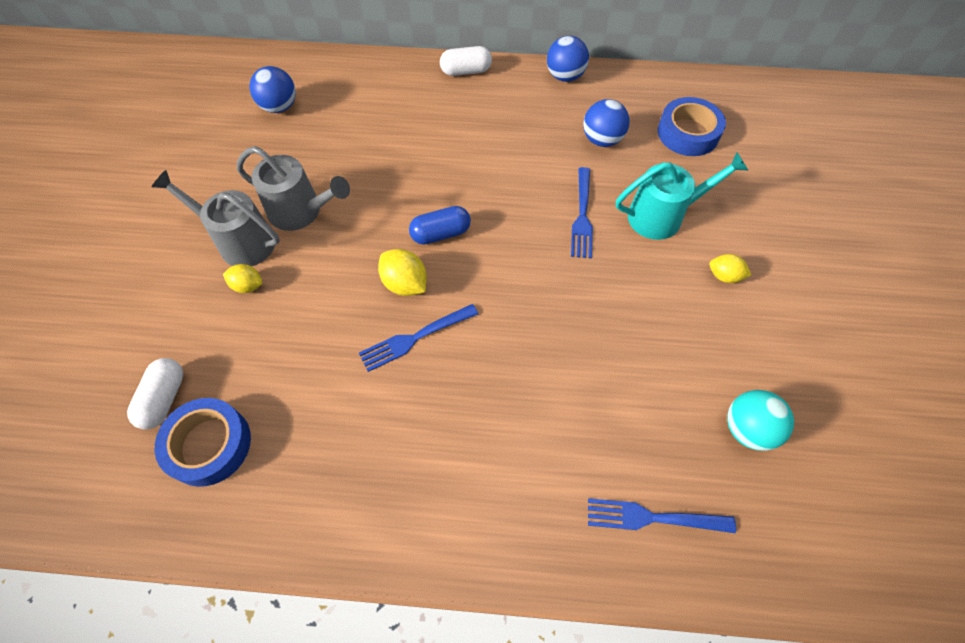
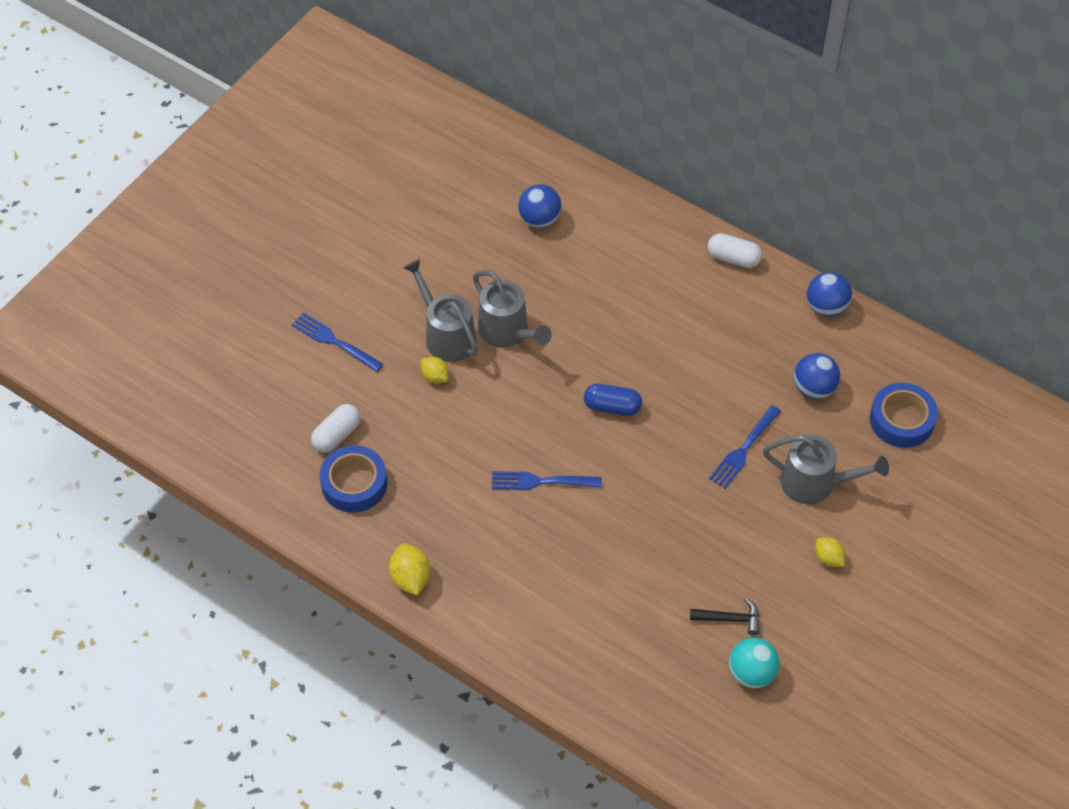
camera: 30 degrees right, 5 degrees down
(405, 284) = (558, 435): yellow lemon -> yellow lemon (410, 578)
(654, 517) = (636, 690): blue fork -> blue fork (335, 341)
(662, 216) = (815, 483): turquoise watering can -> grey watering can
(686, 382) = (730, 619): none -> black hammer

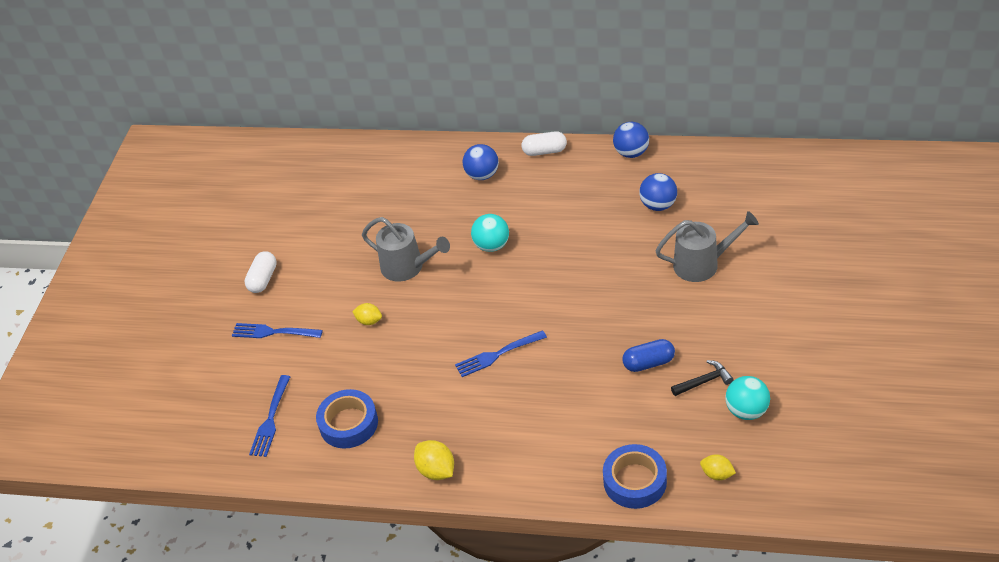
camera: 20 degrees left, 10 degrees down
(337, 435) = (314, 396): white capsule -> white capsule (263, 279)
(446, 335) = (360, 290): grey watering can -> none
(539, 219) = (386, 186): blue ball -> blue ball (482, 175)
(608, 349) = (492, 246): none -> turquoise ball
(612, 407) = (519, 281): blue capsule -> blue capsule (648, 363)
(744, 449) = (635, 265): blue fork -> blue fork (271, 419)
(828, 558) = (746, 308): yellow lemon -> yellow lemon (717, 474)
(901, 420) = (734, 198): blue tape -> blue tape (635, 481)

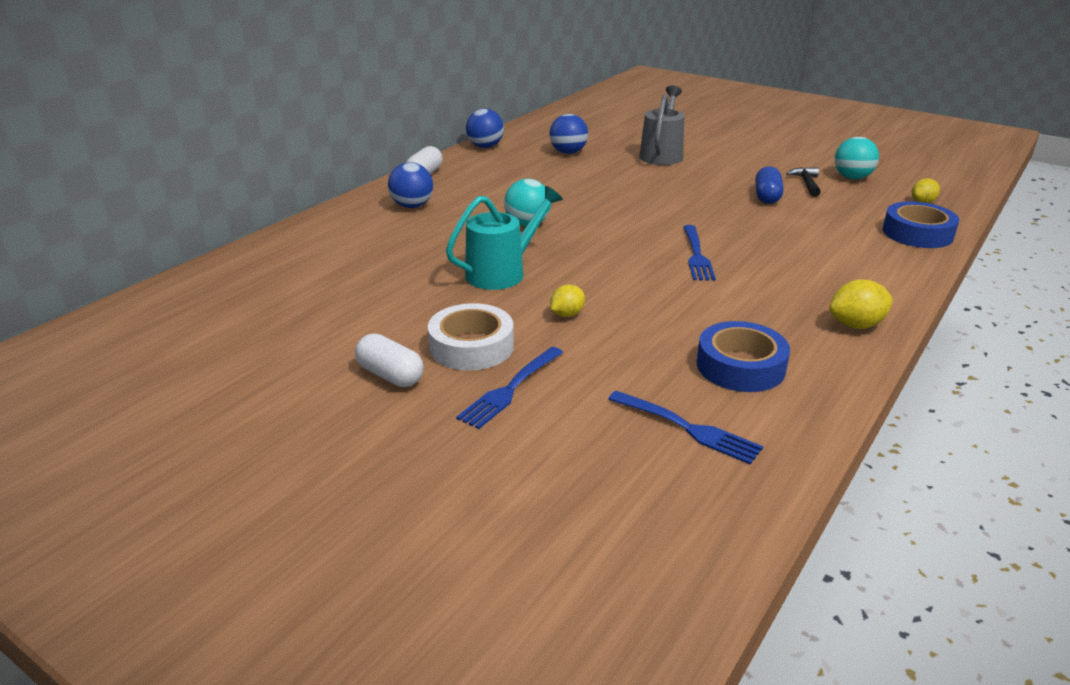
camera: 70 degrees left, 15 degrees down
(308, 296) = (471, 346): none -> white tape
(407, 267) = (502, 272): grey watering can -> turquoise watering can

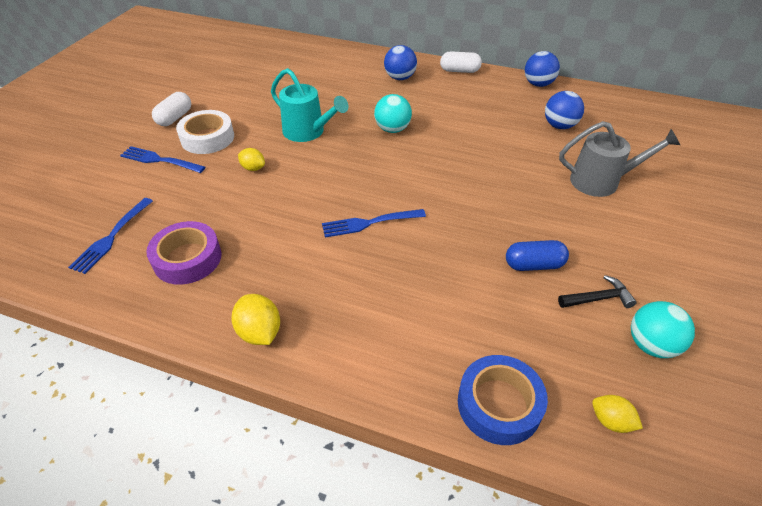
camera: 75 degrees right, 15 degrees up
(740, 366) = (187, 258): blue tape -> purple tape

